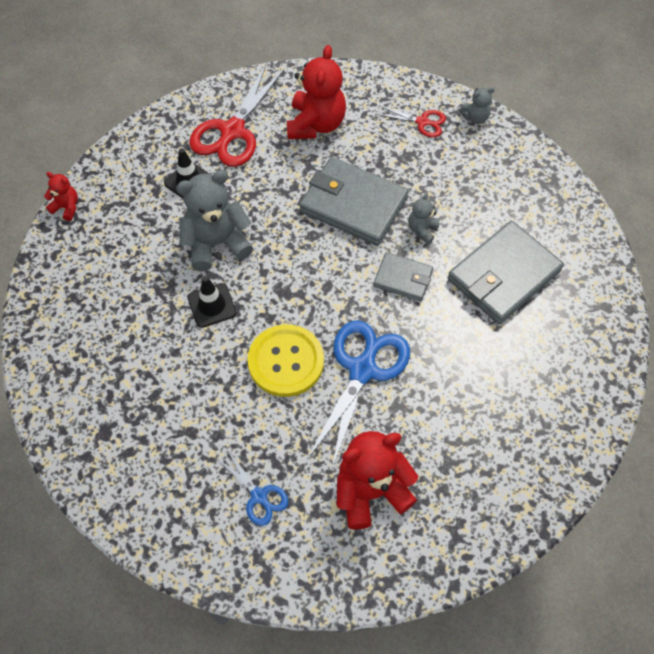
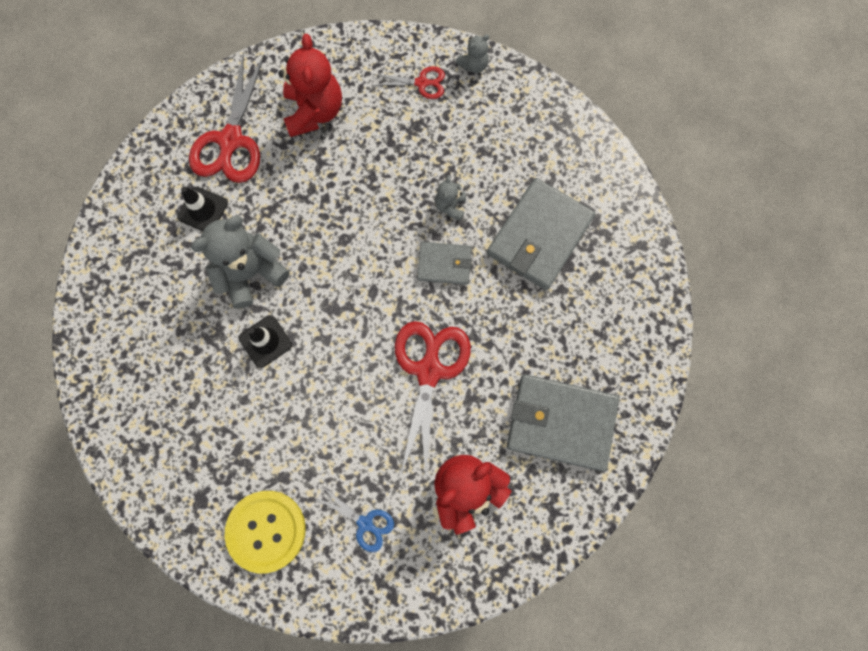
camera: 15 degrees left, 15 degrees up
(66, 207) = (85, 271): red teddy bear -> none
(286, 361) = (354, 381): yellow button -> yellow button (266, 530)
(353, 204) = (376, 195): grey wallet -> grey wallet (560, 422)
(362, 370) = (429, 371): blue scissors -> red scissors

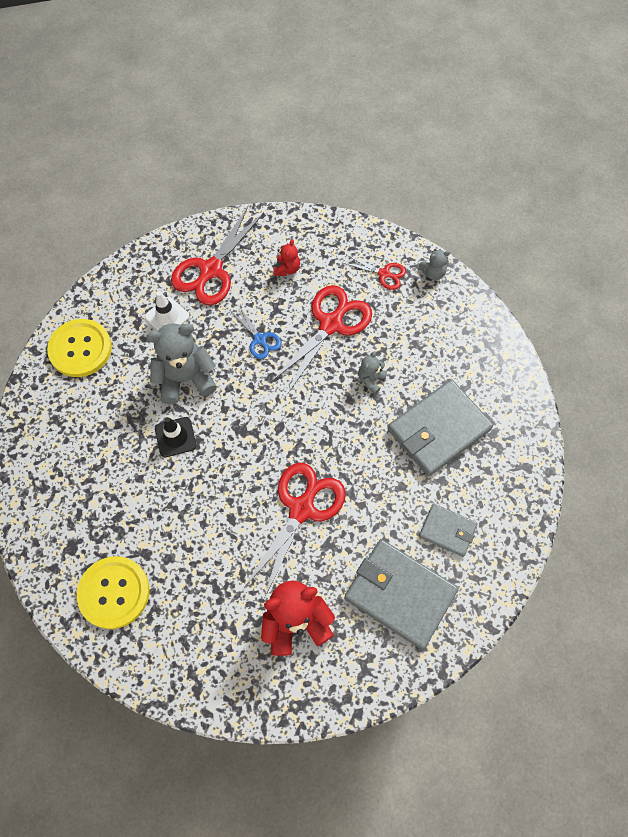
camera: 20 degrees right, 10 degrees down
(120, 280) = (80, 349): none -> yellow button
(203, 210) = (167, 316): black traffic cone -> white traffic cone
(314, 111) = (287, 269): red teddy bear -> red teddy bear, size x0.49
(365, 523) = (198, 617): blue scissors -> blue scissors (260, 339)
(385, 159) = (331, 324): none -> red scissors
(444, 264) = (348, 425): grey wallet -> grey wallet (447, 531)

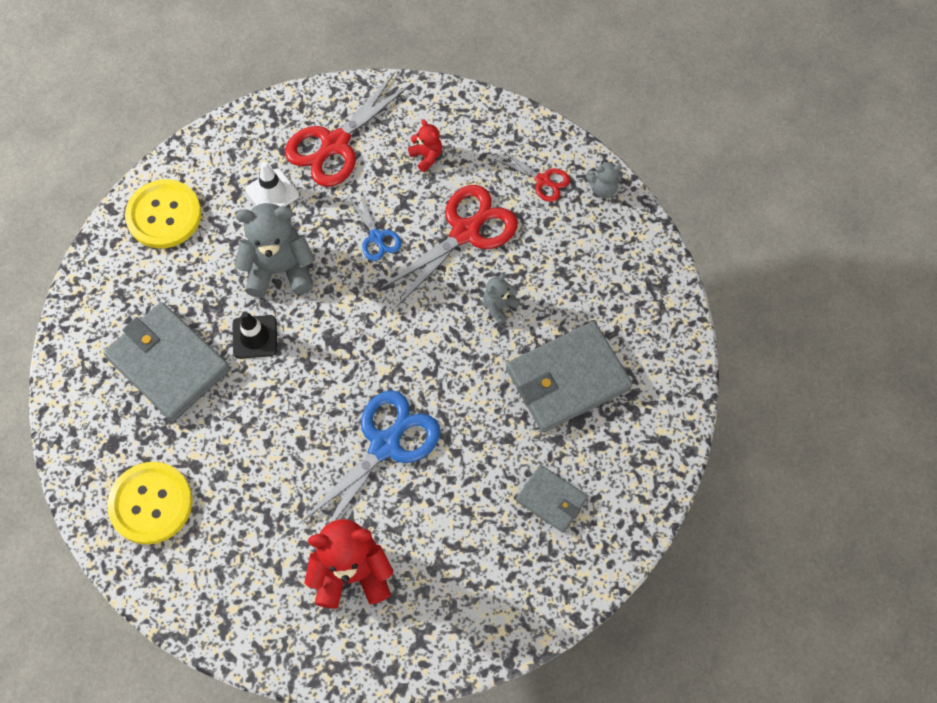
camera: 10 degrees right, 0 degrees up
(287, 269) = (426, 156): red teddy bear -> red teddy bear turned 60 degrees counterclockwise
(301, 509) = (385, 445): red scissors -> blue scissors
(400, 594) = (479, 562): grey wallet -> grey wallet (169, 363)

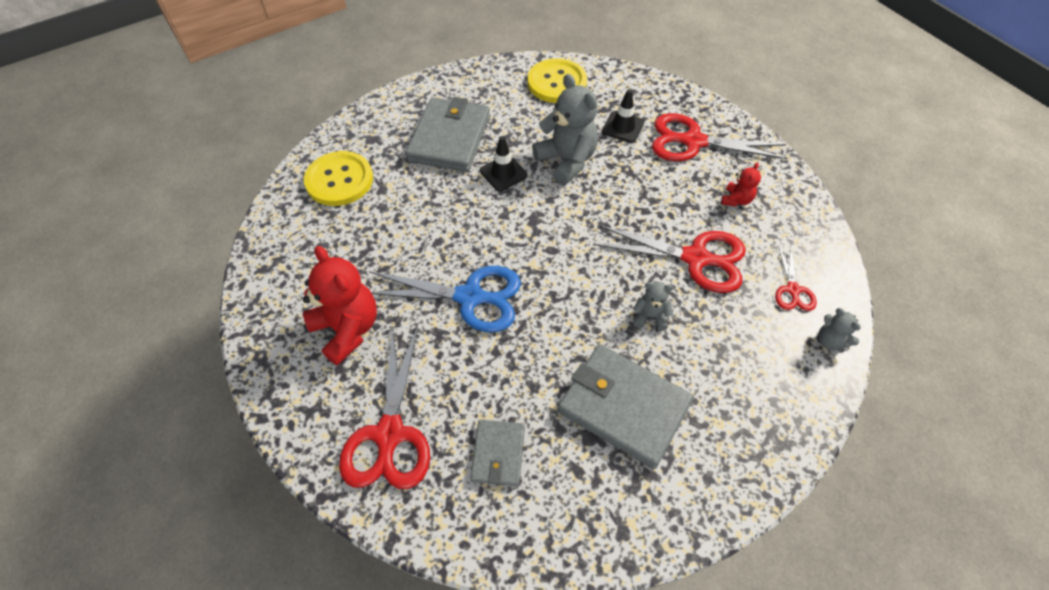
camera: 60 degrees right, 10 degrees down
(272, 192) = (623, 127): white traffic cone -> black traffic cone
(376, 237) = (640, 203): blue scissors -> none
(483, 580) = (389, 434): none -> red scissors

